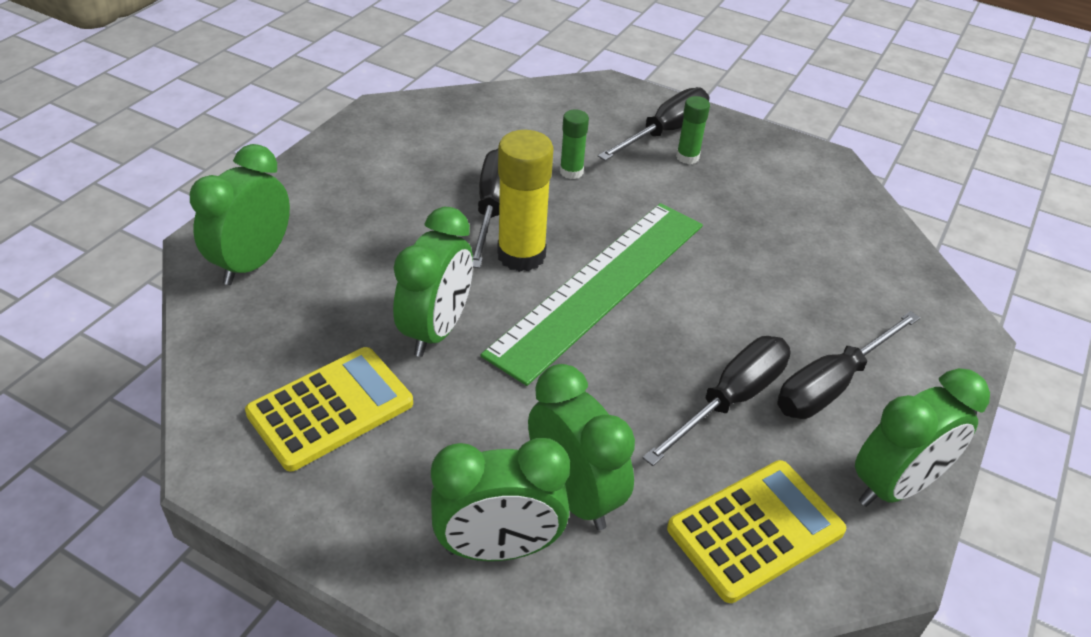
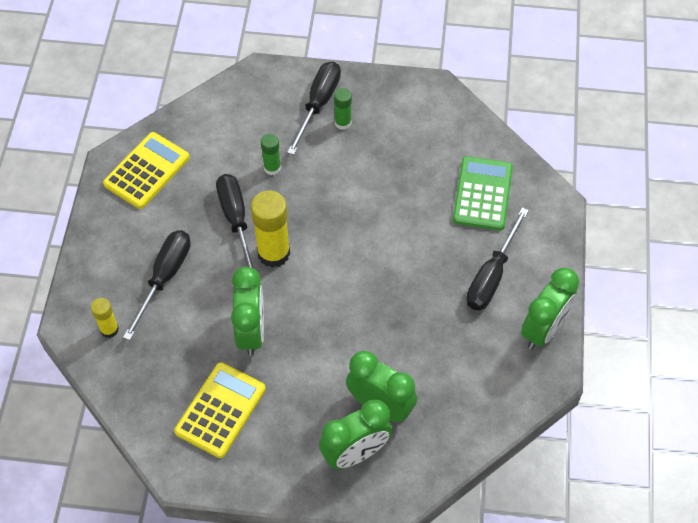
camera: 20 degrees left, 15 degrees up
(253, 263) = (109, 329): green clock -> yellow glue stick
(599, 286) = (332, 258): green ruler -> none
(730, 400) = (440, 309): black screwdriver -> black screwdriver (165, 278)
(755, 530) = (481, 387): yellow calculator -> yellow calculator (147, 171)
(853, 285) = (482, 194): none -> green calculator

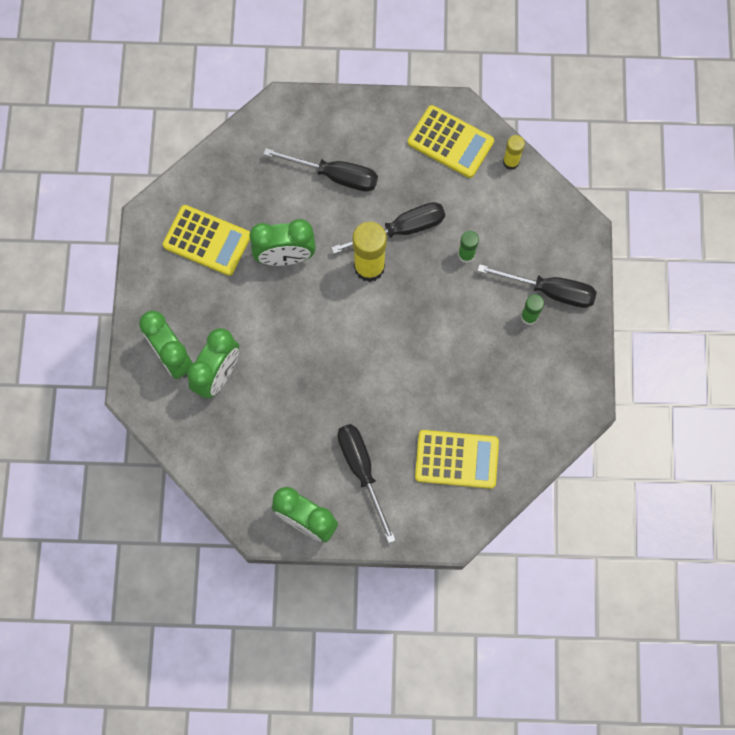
camera: 85 degrees right, 15 degrees up
(109, 329) = (279, 138): yellow glue stick -> yellow glue stick (511, 162)
(482, 194) = (456, 459): green calculator -> yellow calculator
(491, 275) = (362, 470): black screwdriver -> black screwdriver turned 45 degrees clockwise

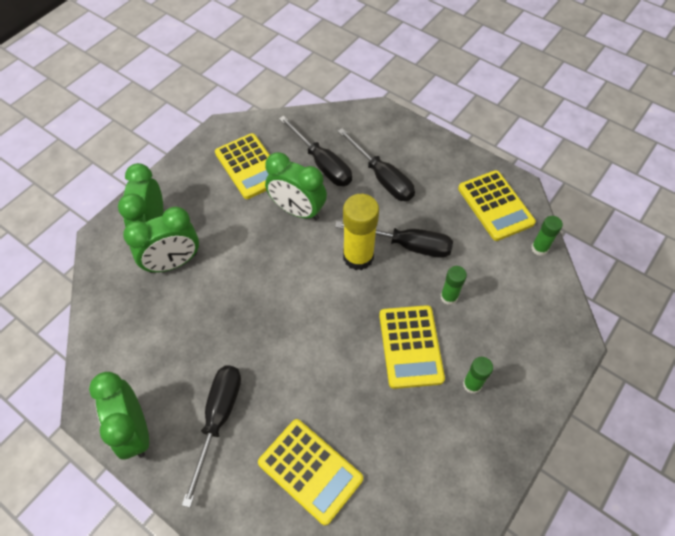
camera: 35 degrees right, 15 degrees down
(464, 317) = (410, 346): none -> yellow calculator
(511, 162) = (539, 248): yellow glue stick -> green glue stick
(549, 291) = (507, 374): black screwdriver -> black screwdriver (322, 164)

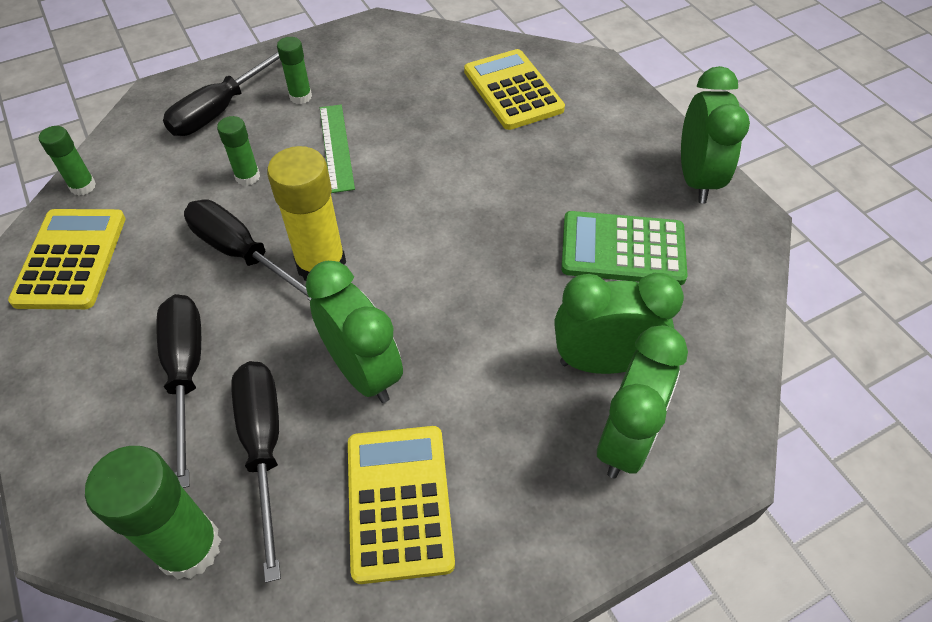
camera: 155 degrees left, 5 degrees down
(178, 342) = (622, 249): none -> green calculator
(218, 419) = (594, 157): black screwdriver -> black screwdriver (221, 109)
(325, 123) = (189, 547): none -> green glue stick
(410, 346) = (336, 147): yellow calculator -> green ruler

